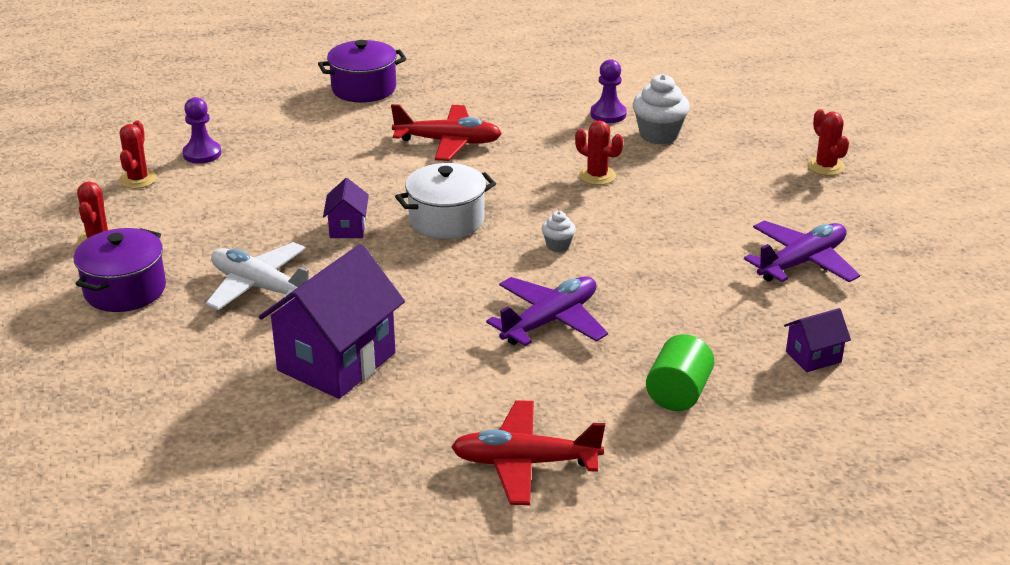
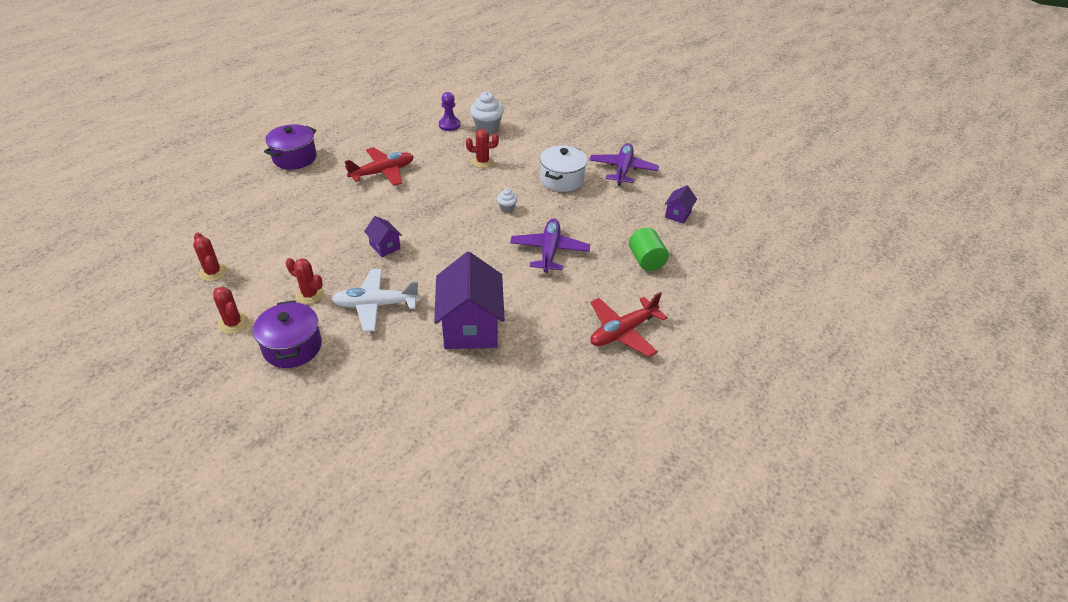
camera: 40 degrees left, 10 degrees up
(202, 154) = (238, 238): purple pawn -> none
(446, 220) = (434, 218): white pot -> white pot (562, 179)
(825, 166) = (579, 116): red cactus -> red cactus (310, 294)

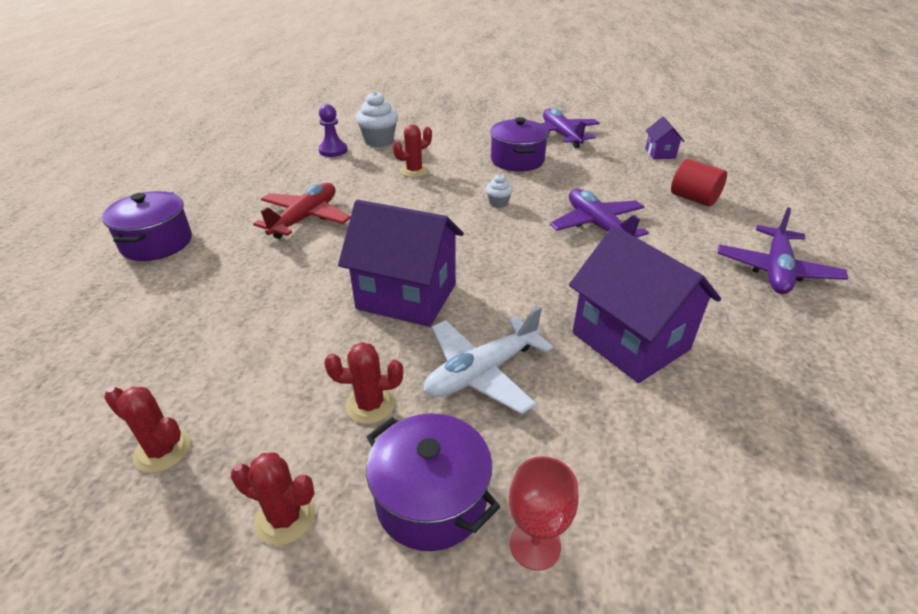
camera: 30 degrees left, 5 degrees down
(313, 385) = (535, 545): none -> red goblet
(385, 246) = (406, 296): purple house -> purple house, size x2.13
(562, 179) = (517, 160): white pot -> purple pot
(623, 332) = (776, 270): red plane -> purple plane
(646, 260) = (693, 199): green cylinder -> red cylinder

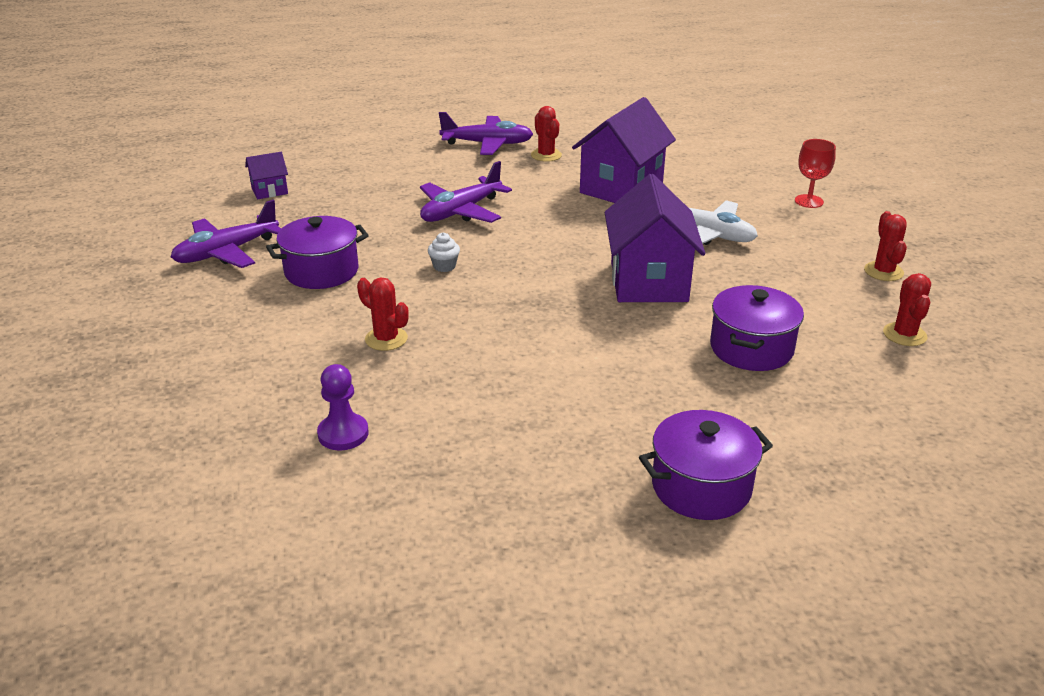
camera: 110 degrees left, 5 degrees down
(305, 218) = (561, 386): red plane -> none
(370, 405) = (778, 267): red cactus -> red cactus (546, 155)
(379, 141) = (289, 398): white cupcake -> none
(431, 500) = (819, 232): purple pot -> purple pot (751, 348)
(693, 199) = (379, 173): red cylinder -> none

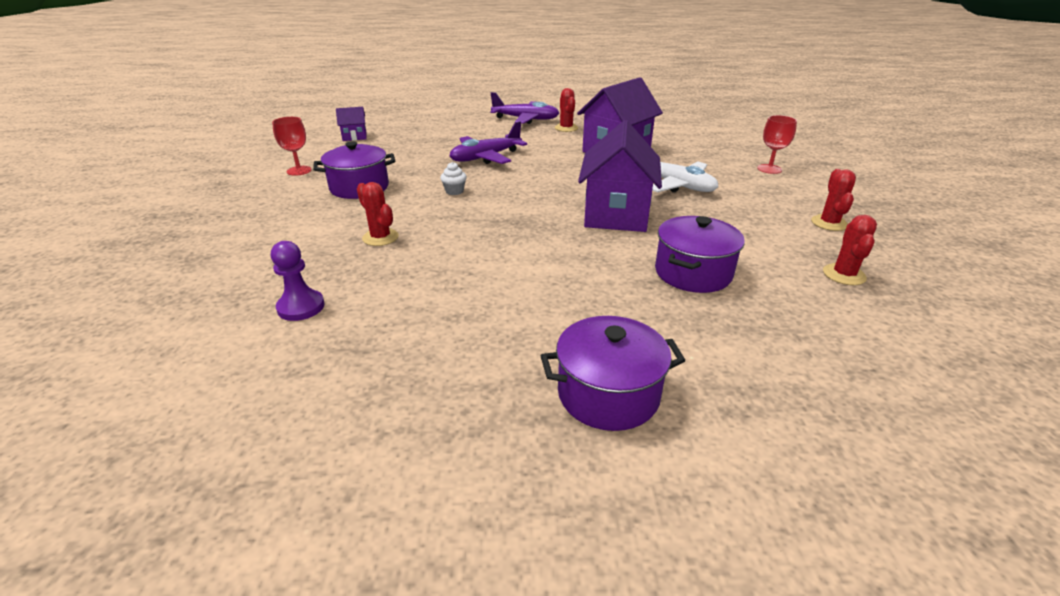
camera: 10 degrees right, 0 degrees up
(226, 252) = (299, 171): purple plane -> red goblet

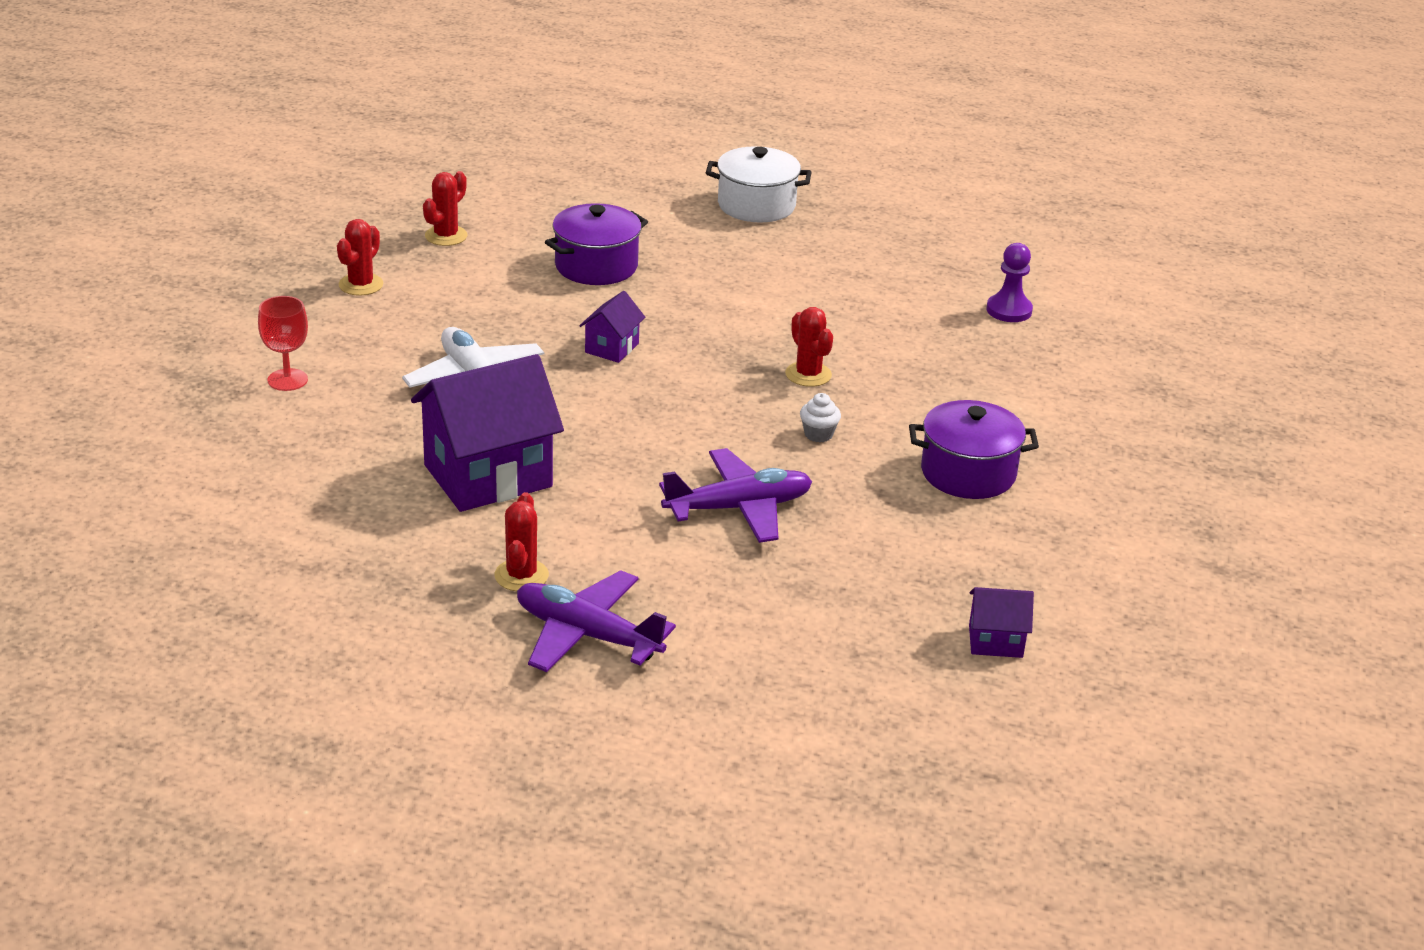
camera: 165 degrees left, 0 degrees up
(299, 171) = (1081, 540): red goblet -> none
(380, 237) = (932, 374): red cactus -> red cactus (808, 374)
(608, 394) = (756, 205): purple pot -> white pot
(616, 215) = (612, 348): purple house -> purple house, size x0.47

